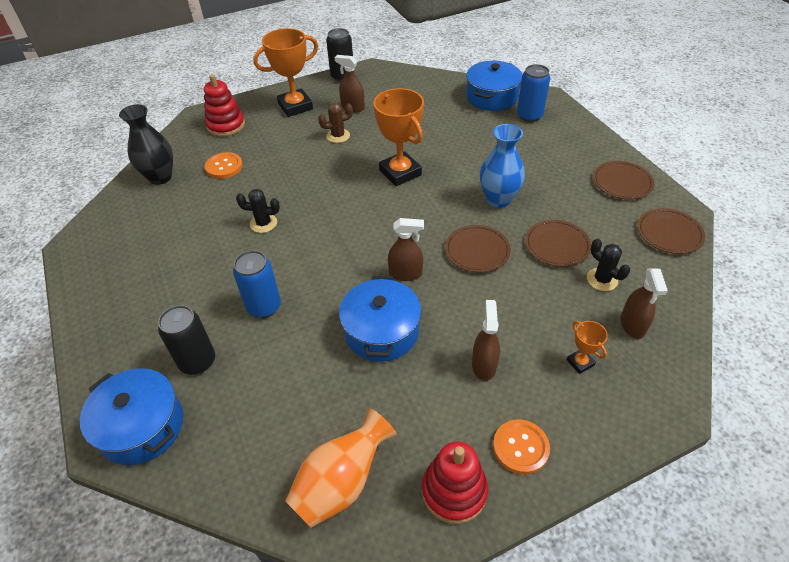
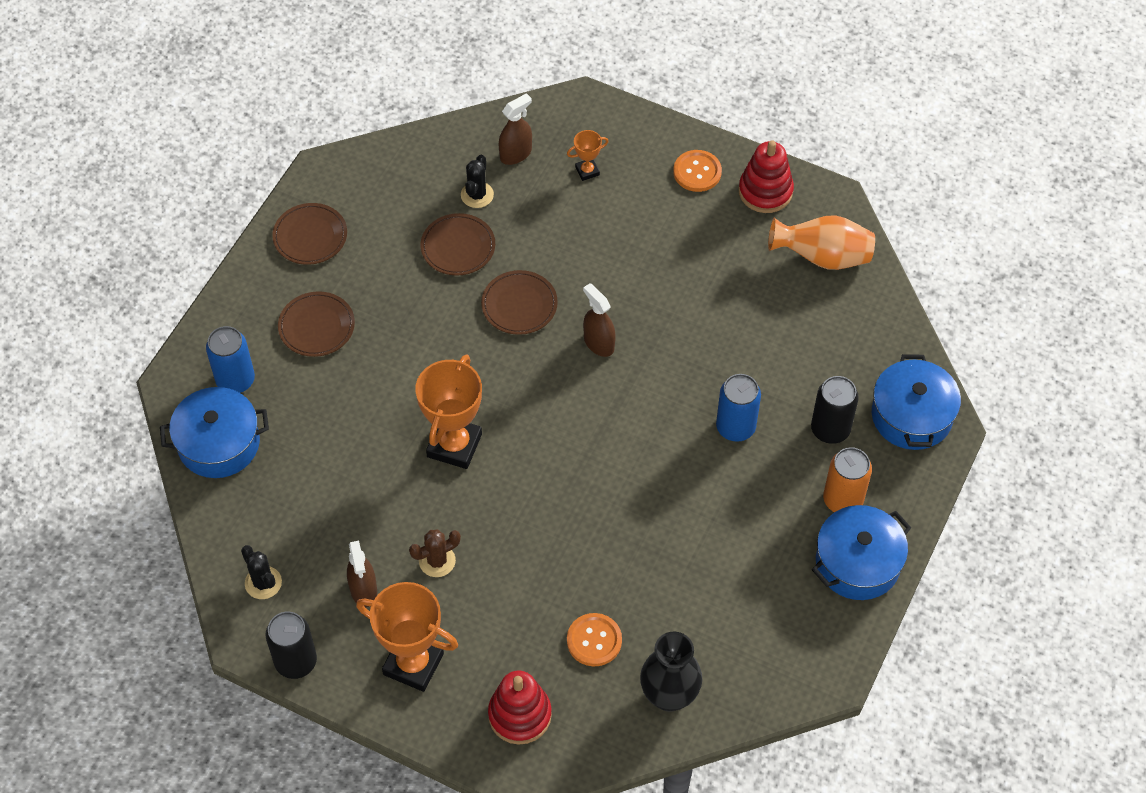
camera: 130 degrees left, 10 degrees up
(146, 329) = (843, 500): none -> orange can
(263, 223) = (642, 516): black cactus -> black cactus (263, 583)
(338, 136) = (437, 561): brown cactus -> brown cactus turned 60 degrees counterclockwise
(381, 331) = (678, 319): blue pot -> blue pot (857, 563)
(484, 365) = (647, 230): brown spray bottle -> none
(498, 199) = (427, 328): blue vase -> none
(580, 362) = (587, 171): orange trophy -> orange trophy turned 45 degrees clockwise
(669, 233) = (367, 170): brown plate -> brown plate (316, 326)

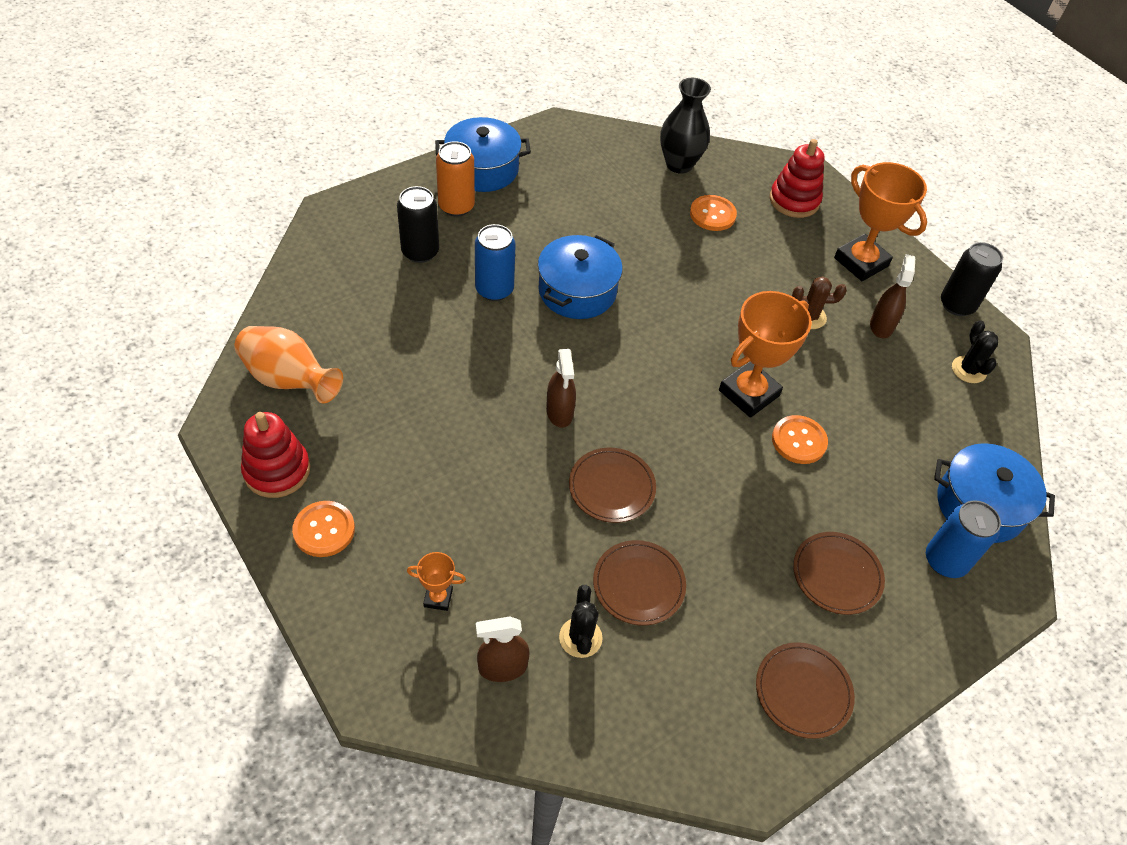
camera: 155 degrees left, 5 degrees down
(391, 422) = (799, 441): none -> orange button
(477, 195) = (580, 637): black cactus -> black cactus turned 45 degrees counterclockwise
(911, 416) = (348, 230): blue pot -> blue pot (577, 291)

